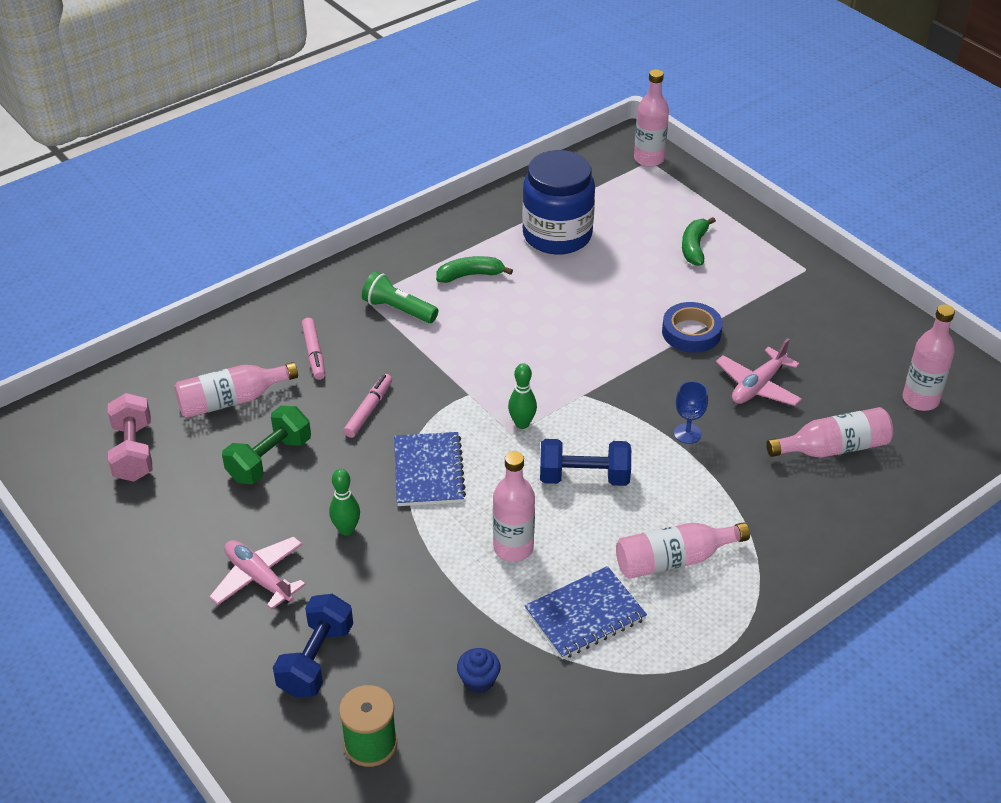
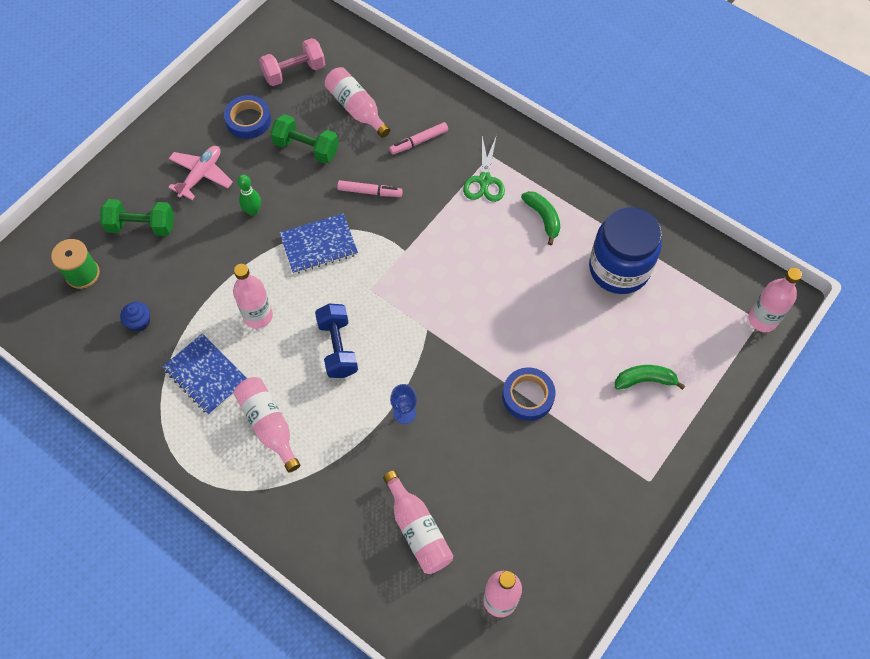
camera: 75 degrees right, 20 degrees up
(190, 513) = (248, 120): none -> blue tape
(316, 659) = (142, 226): blue dumbbell -> green dumbbell
(398, 309) = (484, 180): green flashlight -> green scissors
(522, 424) = (383, 293): green bowling pin -> none
(758, 386) = (476, 459): pink plane -> none

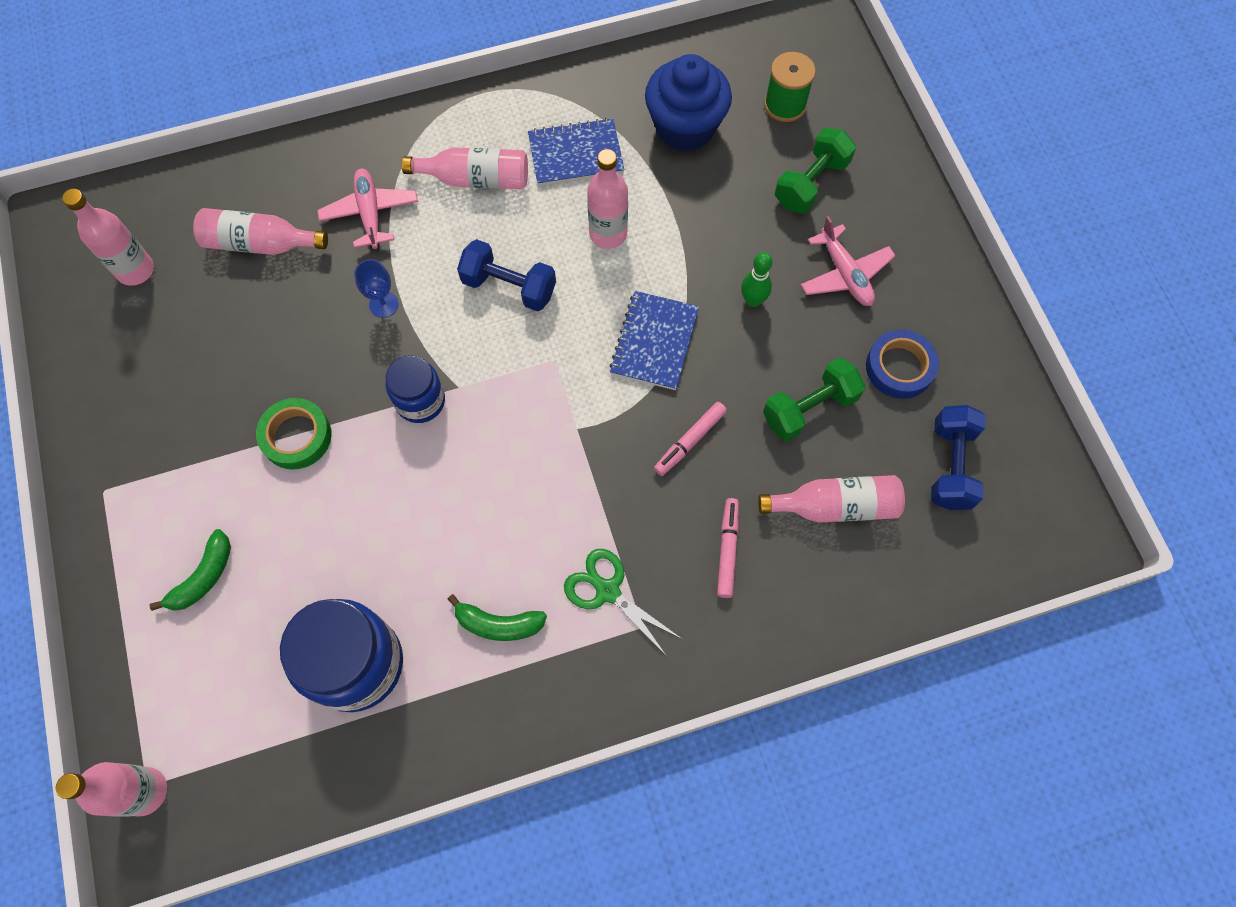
camera: 125 degrees right, 5 degrees up
(139, 322) = (685, 127): blue cupcake -> blue cupcake, size x2.32
(294, 72) = (950, 466): pink dumbbell -> blue dumbbell
(343, 474) = (370, 213): none -> pink plane
(452, 344) = (420, 401): none -> blue jar
(528, 396) = (296, 436): blue tape -> green tape

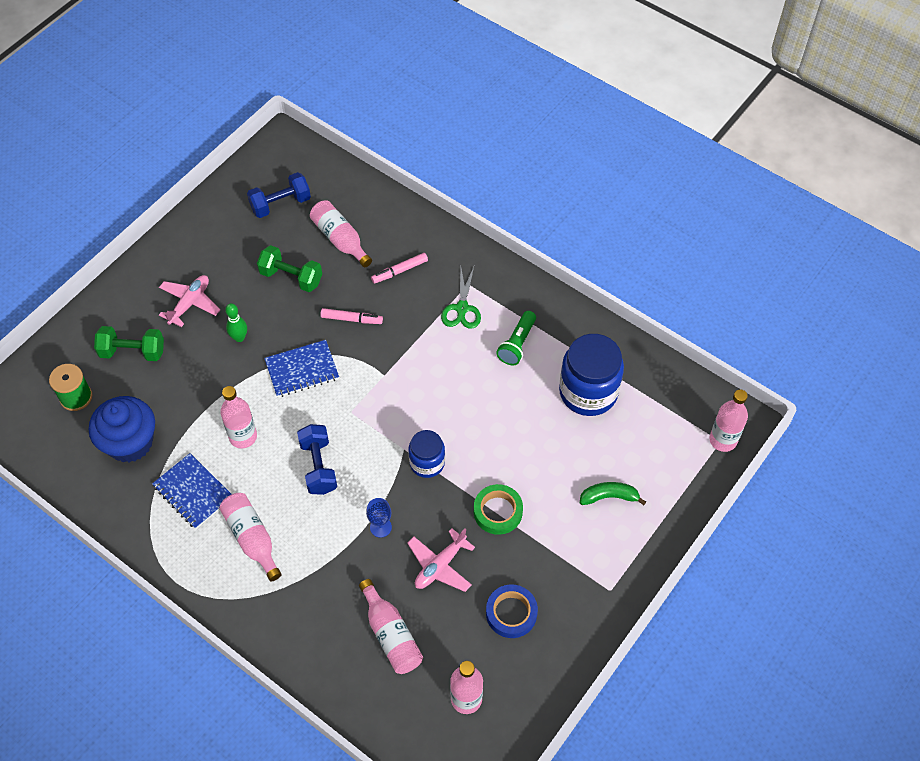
camera: 125 degrees left, 10 degrees down
(370, 213) = (321, 583): pink plane -> pink plane (440, 565)
(498, 624) = (517, 344): green banana -> green flashlight
(899, 367) = (236, 250): blue tape -> blue tape (511, 613)

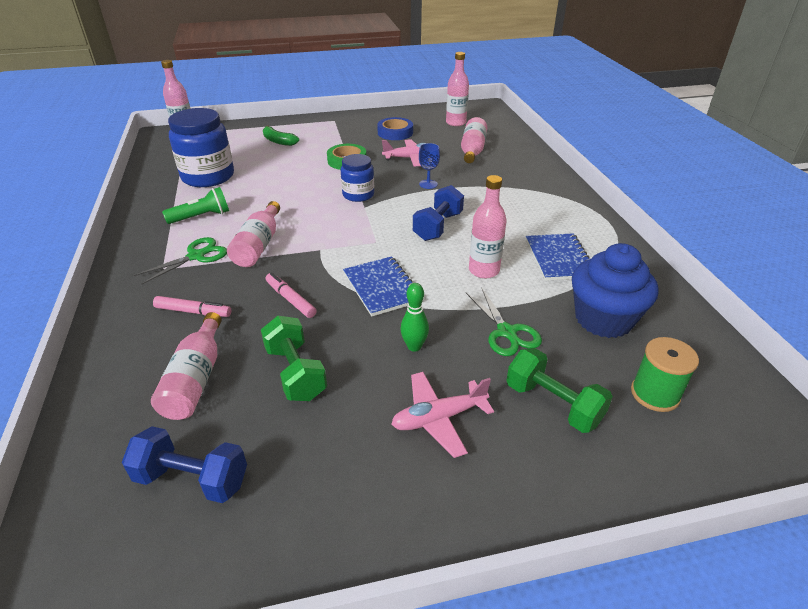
camera: 140 degrees left, 20 degrees down
(189, 387) = (506, 332): none -> green scissors
(252, 538) = (528, 216): pink bottle -> pink bottle (259, 245)
(302, 370) = (382, 287): blue notebook -> blue notebook turned 45 degrees clockwise

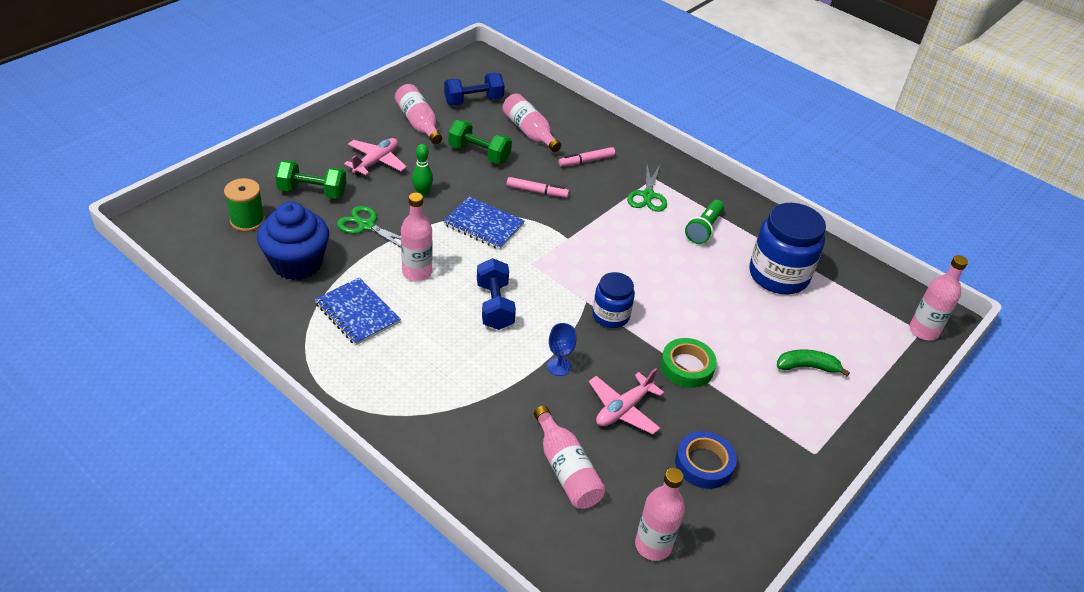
camera: 140 degrees right, 5 degrees up
(259, 245) = (618, 222): pink bottle -> pink bottle (418, 123)

